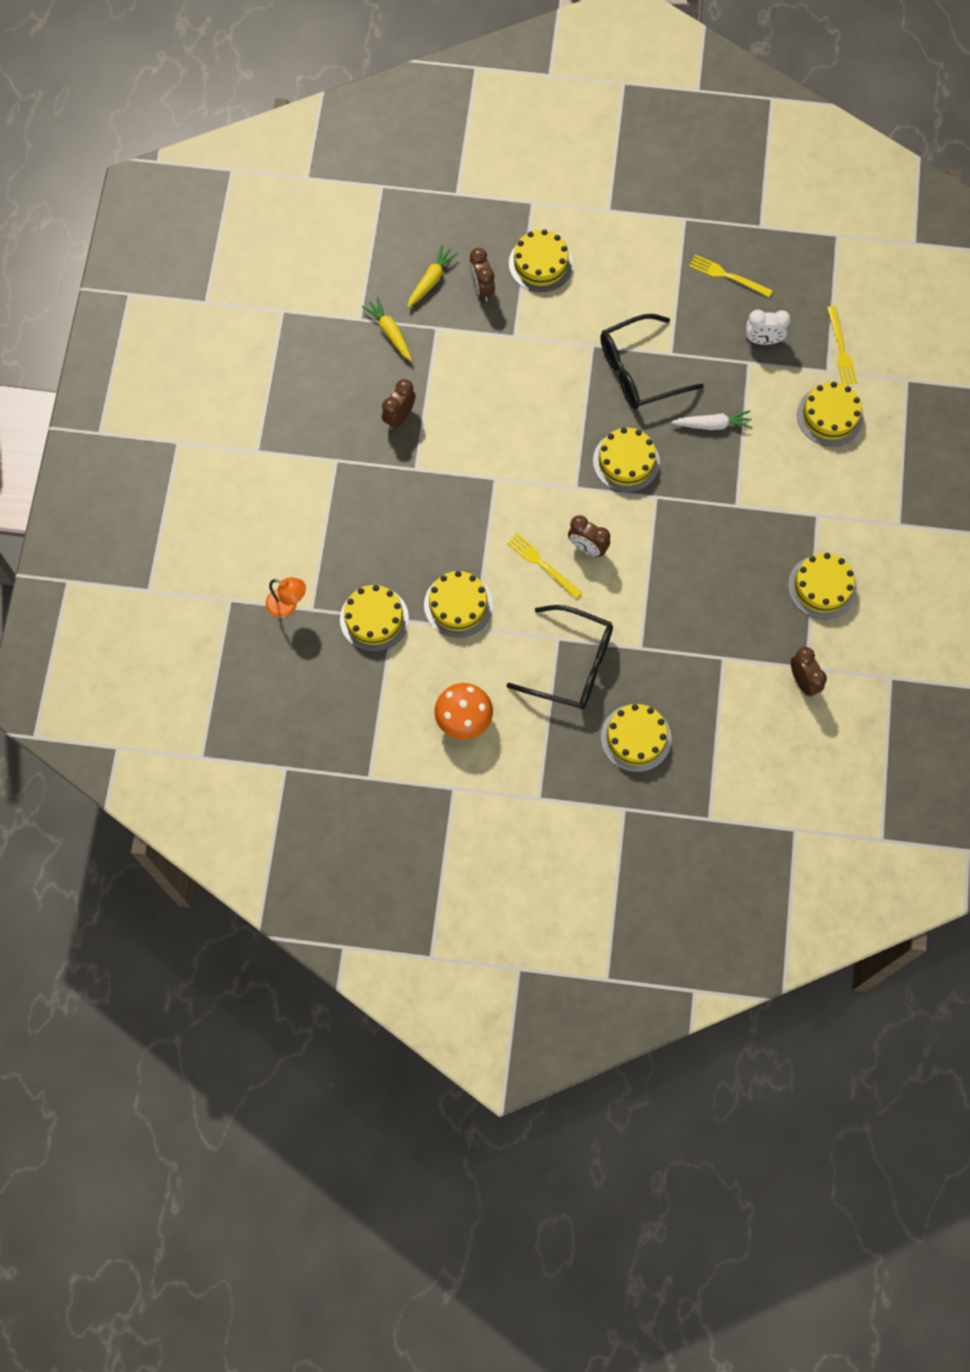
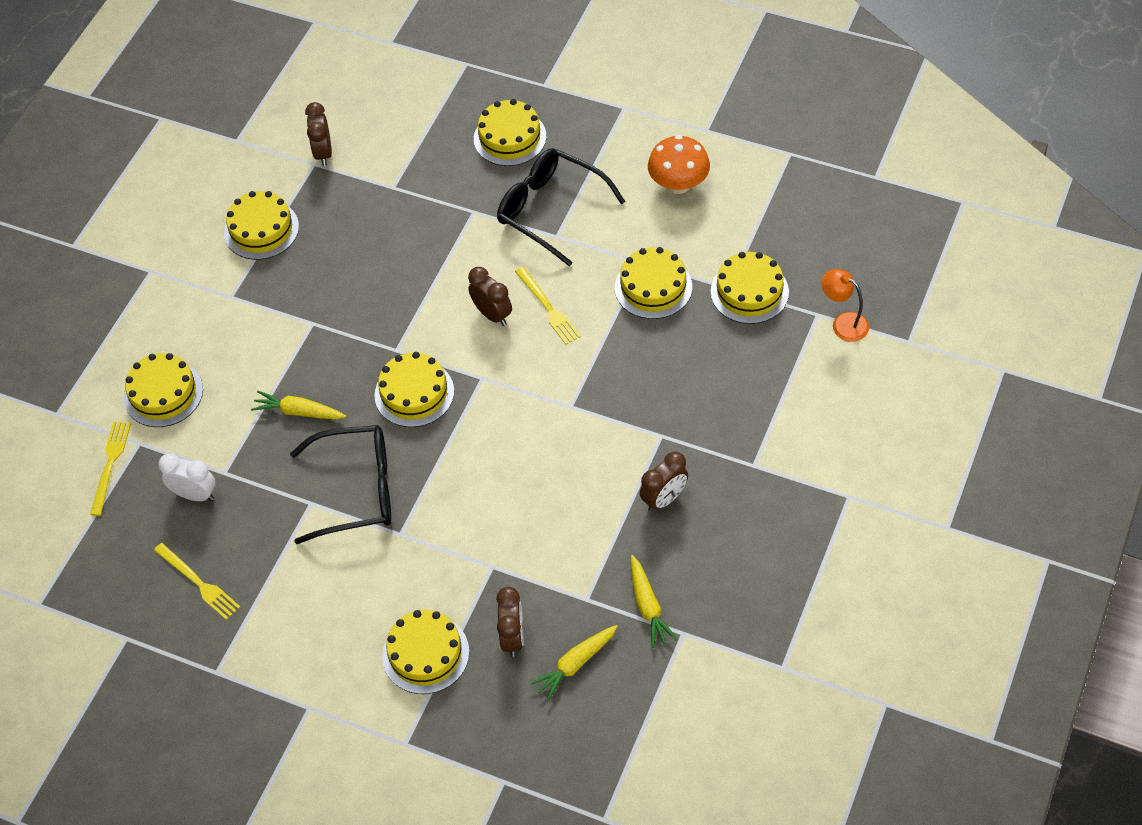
camera: 160 degrees left, 15 degrees down
(712, 425) = (299, 412): white carrot -> yellow carrot

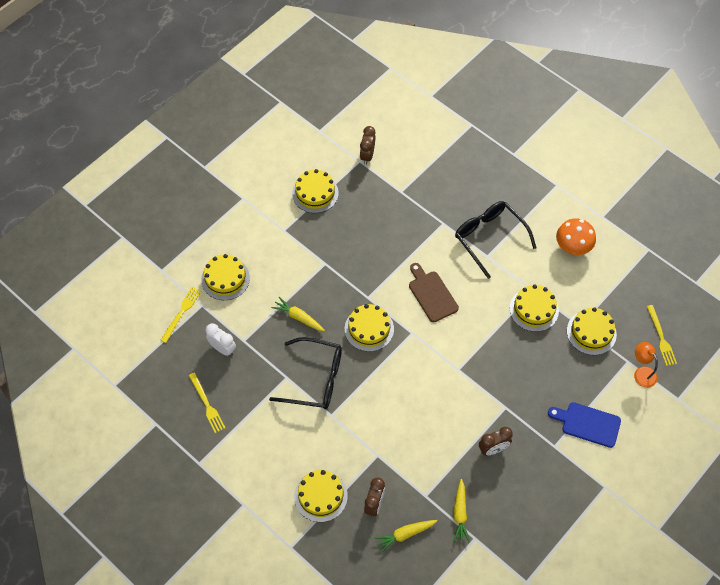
camera: 15 degrees right, 5 degrees up
(492, 314) = (432, 294): brown clock -> brown cutting board
(510, 137) = (481, 182): yellow cake -> none
(548, 308) = (466, 301): yellow fork -> yellow fork (661, 337)
(791, 418) = (588, 424): none -> blue cutting board

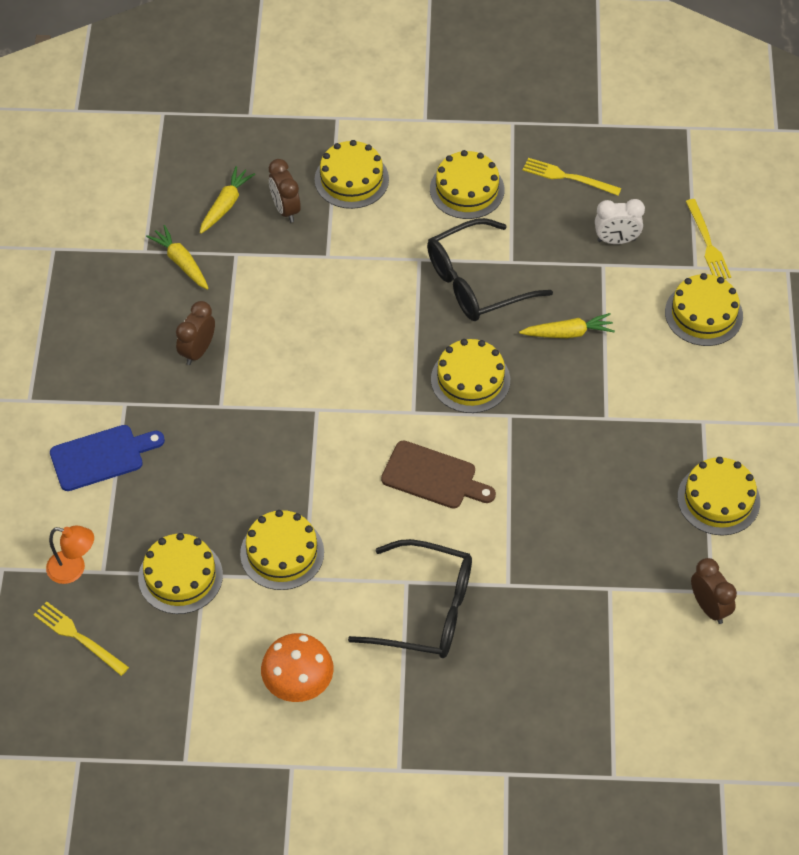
camera: 140 degrees right, 5 degrees down
(266, 439) = (467, 189): none -> yellow cake

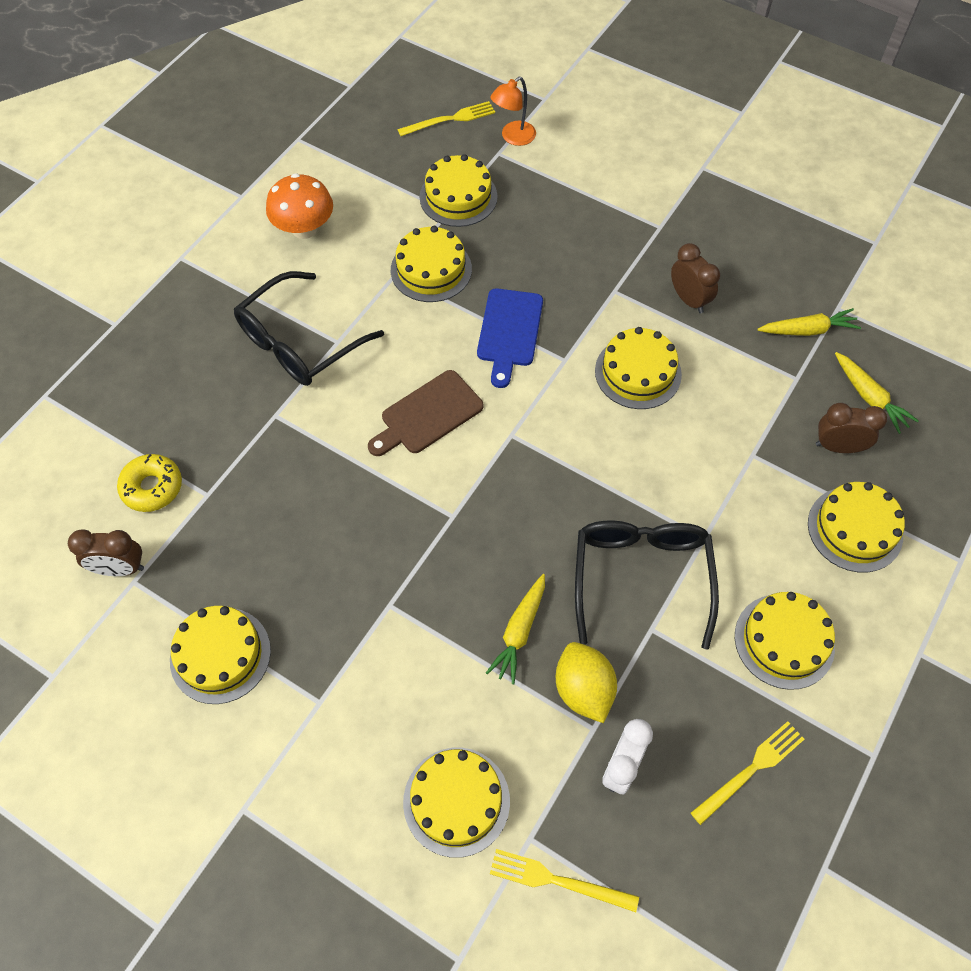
camera: 120 degrees right, 5 degrees up
(101, 457) = (612, 192): blue cutting board -> blue cutting board (509, 332)
(470, 379) = (518, 504): yellow cake -> yellow cake (638, 372)
(581, 280) = (583, 690): none -> yellow lemon
(632, 631) = (152, 487): none -> yellow donut

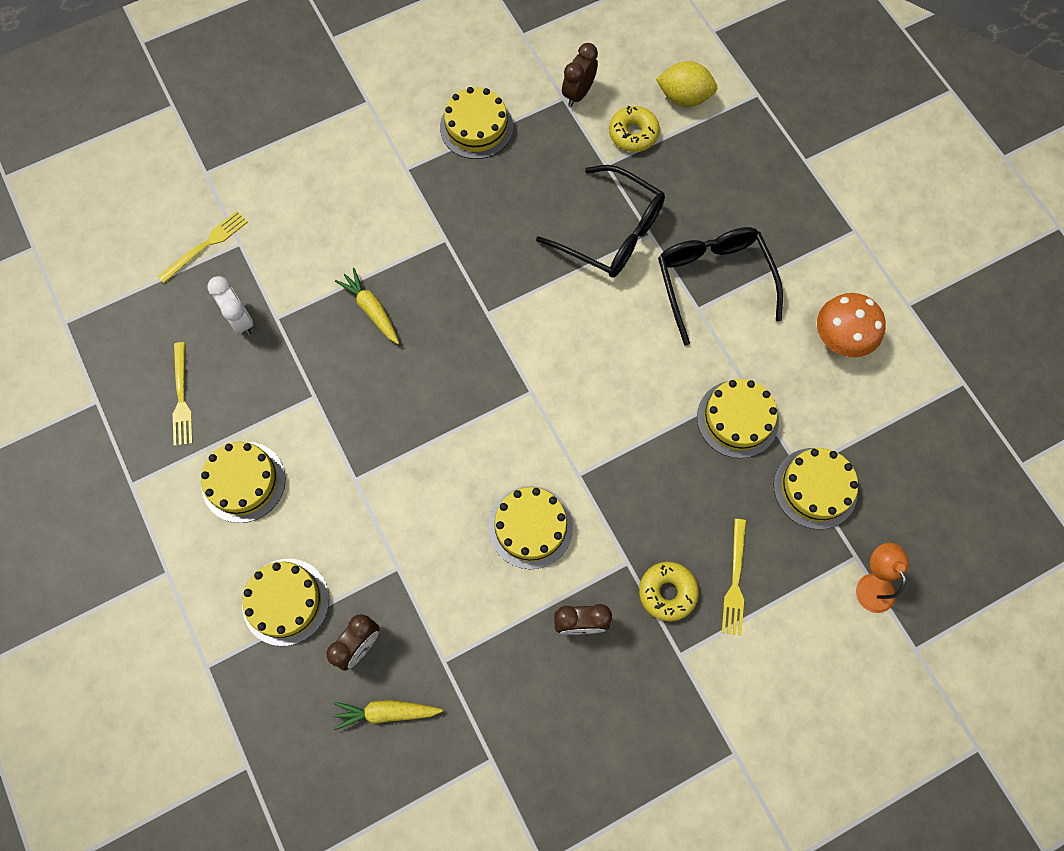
camera: 120 degrees right, 10 degrees up
(428, 415) = (587, 341): brown cutting board -> none
(450, 119) = (927, 536): yellow fork -> yellow fork (735, 581)
(456, 801) = (290, 215): yellow cake -> none
(509, 332) = (633, 446): blue cutting board -> none
(583, 690) = (305, 327): yellow lemon -> yellow lemon (684, 97)
(618, 255) = (667, 592): none -> yellow donut
(641, 577) = (355, 414): black glasses -> black glasses (611, 233)
(807, 330) = (485, 711): yellow carrot -> none

